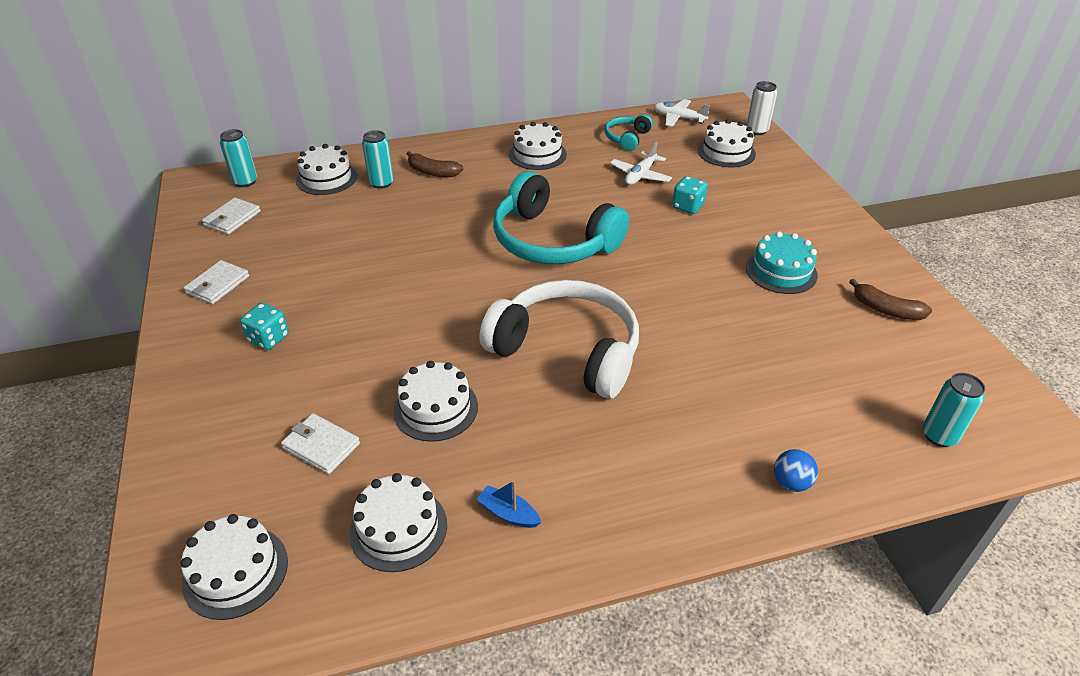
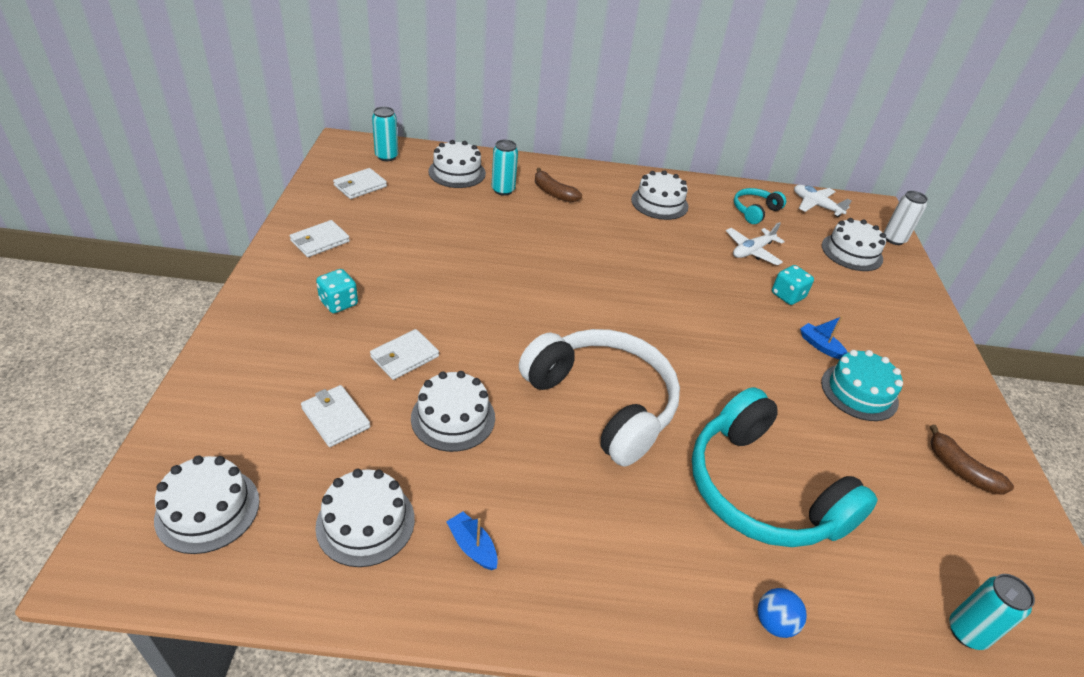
camera: 15 degrees right, 0 degrees up
(361, 368) = (404, 357): none -> white wallet
(553, 241) = (637, 290): turquoise headphones -> turquoise headphones (762, 490)
(733, 242) = (820, 346): none -> blue boat

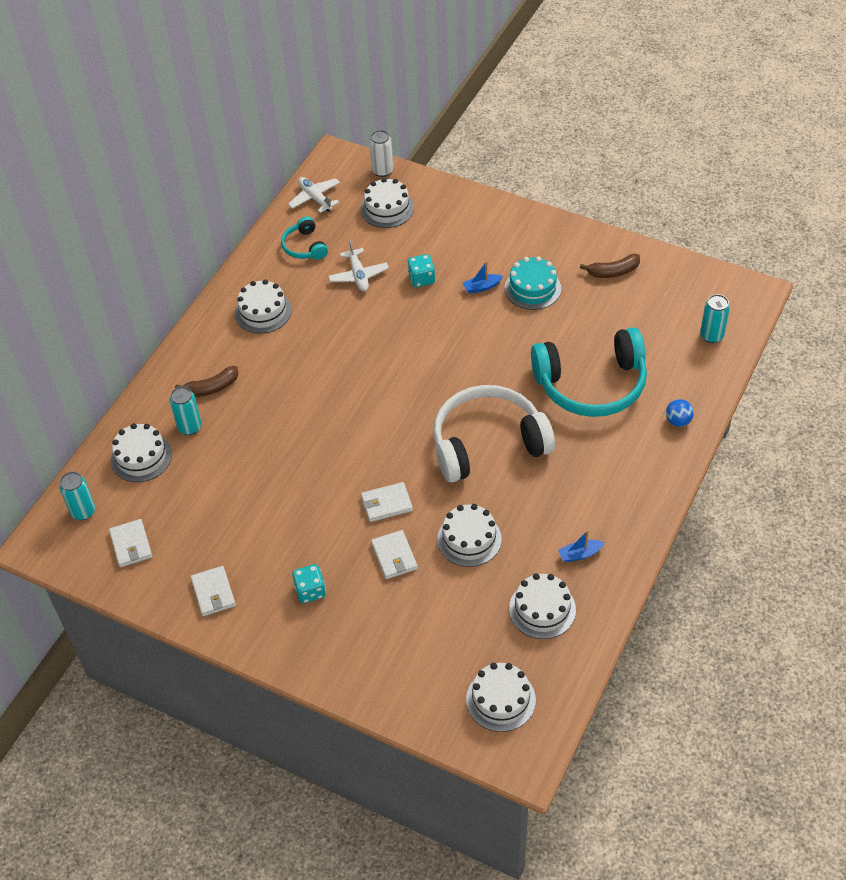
camera: 60 degrees left, 10 degrees up
(336, 418) = (443, 612): white wallet -> white wallet (386, 504)
(816, 205) = (315, 198): white plane -> white plane turned 75 degrees clockwise

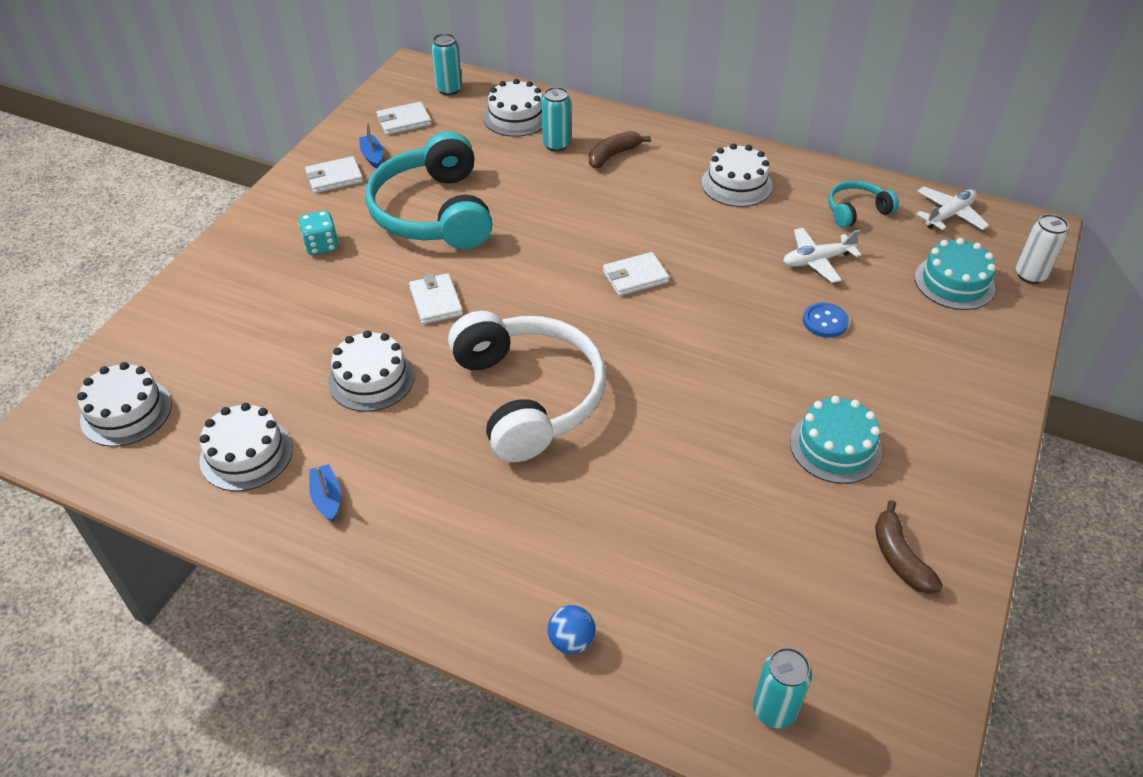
camera: 85 degrees right, 5 degrees down
(211, 388) = (613, 155): brown banana -> brown banana turned 75 degrees clockwise
(387, 208) = (954, 282): white cake -> turquoise cake
(394, 556) = (356, 311): white wallet -> white wallet (635, 277)
(421, 279) = (825, 321): turquoise dice -> blue button
(482, 287) = (824, 386): blue boat -> blue boat (372, 156)
(591, 384) = (644, 520): turquoise headphones -> turquoise headphones (434, 212)

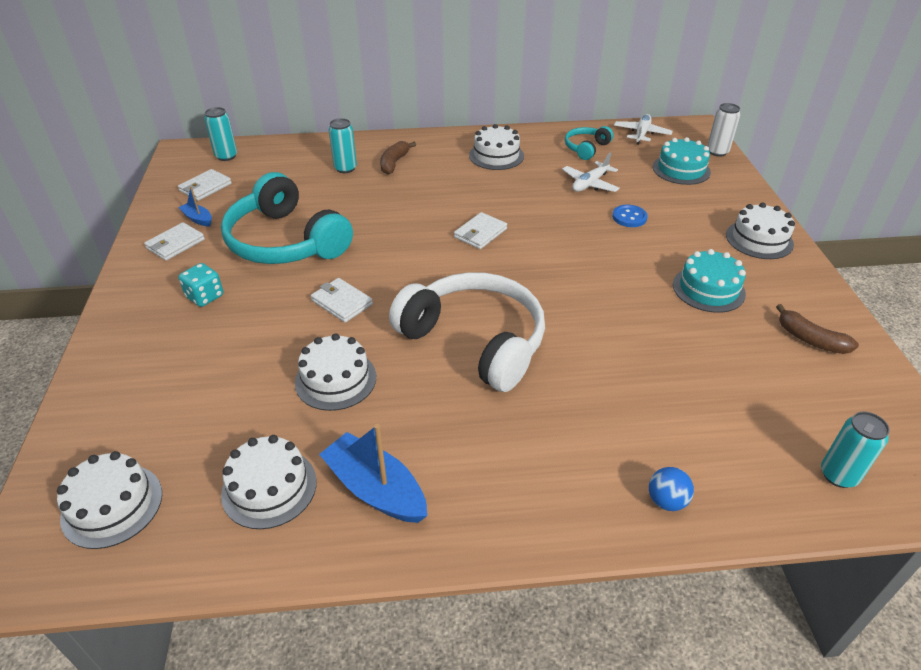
camera: 30 degrees left, 5 degrees down
(327, 498) = (376, 489): blue boat -> blue boat, size x1.91
(516, 117) = (298, 160): white cake -> white cake (759, 239)

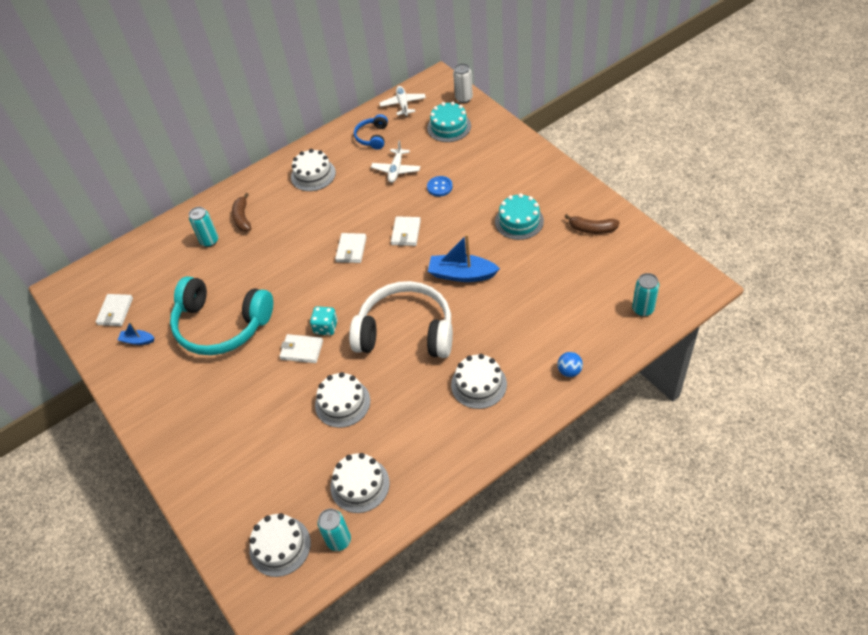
camera: 25 degrees left, 10 degrees up
(175, 244) = (141, 369): white wallet -> white wallet (406, 233)
(205, 297) = (205, 395): turquoise dice -> turquoise dice (326, 327)
(226, 156) = (103, 275): turquoise can -> turquoise can (339, 540)
(376, 489) = (418, 451): blue boat -> blue boat (462, 274)
(586, 148) = (373, 137): turquoise headphones -> blue headphones
(759, 239) = (529, 166): white cake -> white cake (479, 384)

